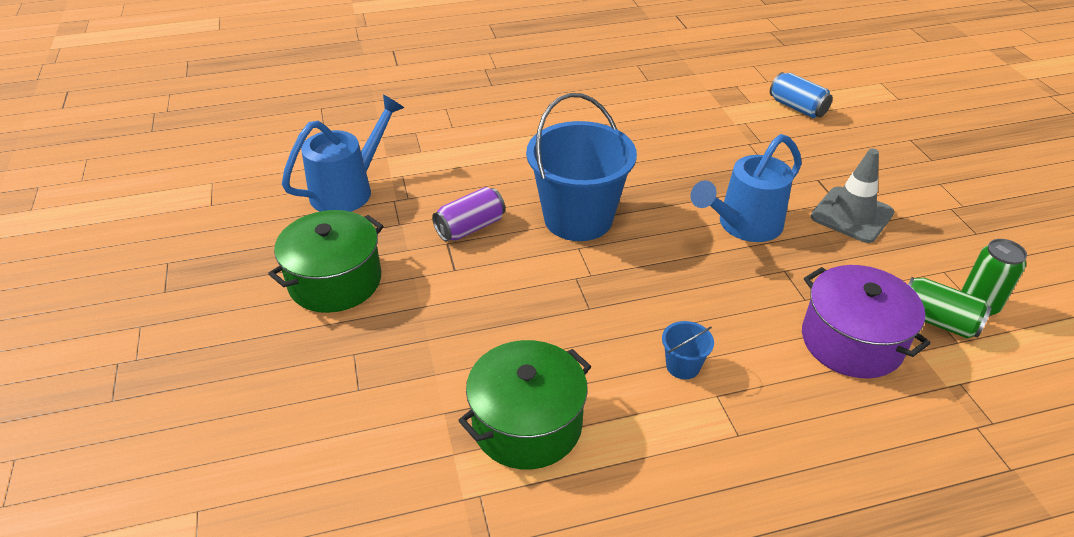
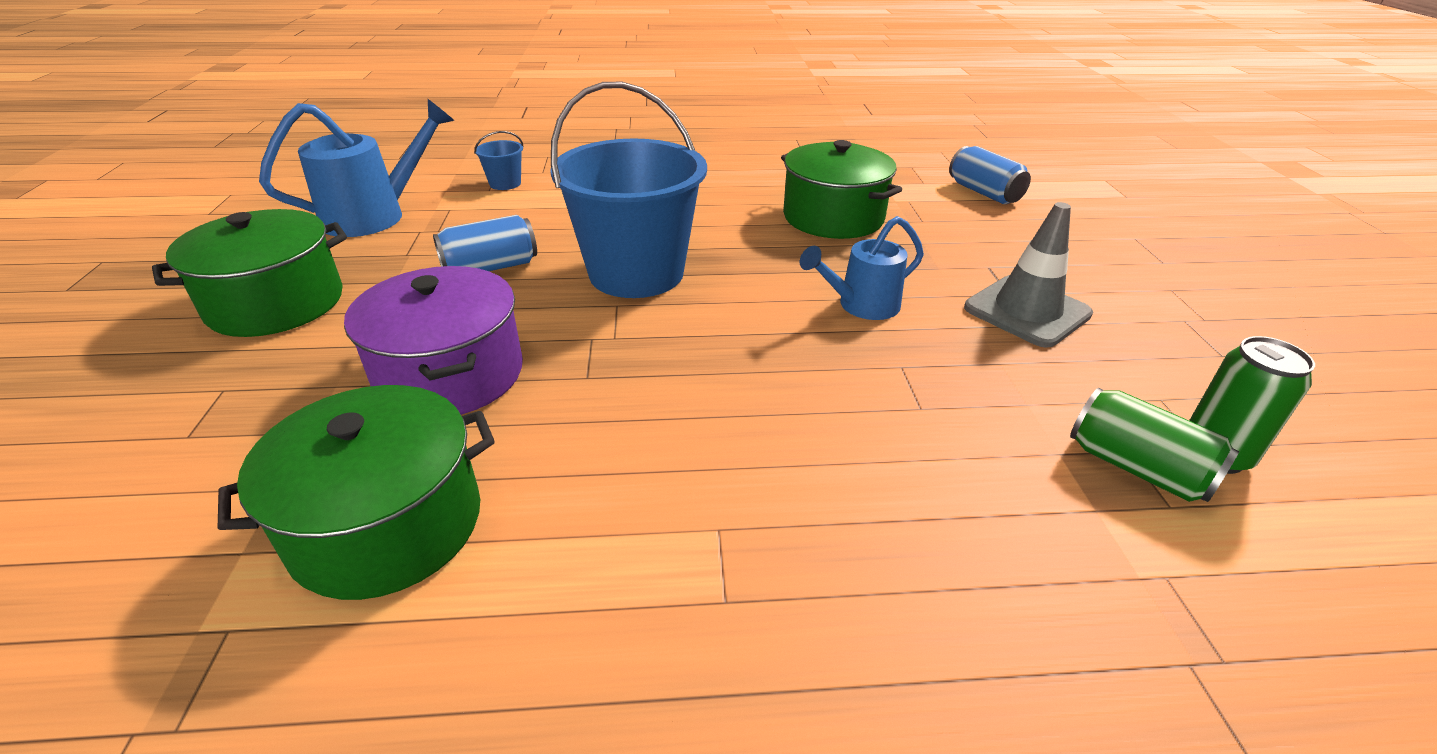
camera: 10 degrees right, 5 degrees down
(470, 227) = (490, 267): purple can -> blue can
(682, 366) = (684, 475): blue bucket -> blue bucket (505, 183)
(696, 146) = (833, 217): none -> green pot
(743, 225) = (861, 306): blue watering can -> blue watering can, size x0.66
(852, 341) = (980, 478): purple pot -> purple pot (450, 374)

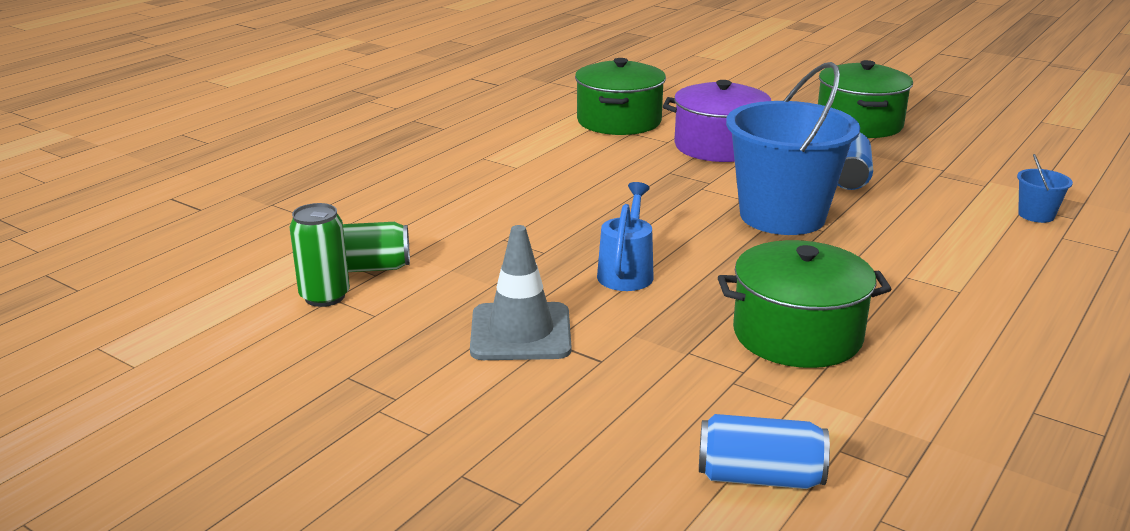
camera: 130 degrees right, 10 degrees down
(375, 216) = (990, 162): blue watering can -> none

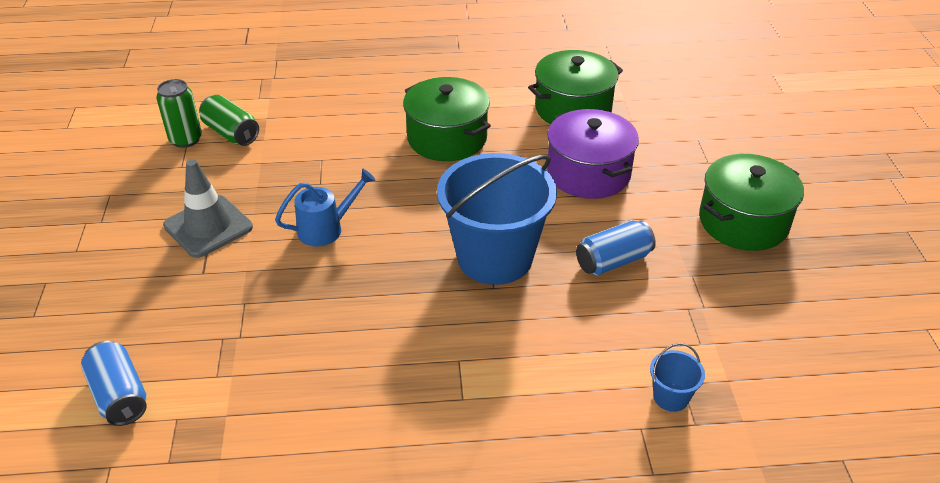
camera: 50 degrees right, 15 degrees up
(797, 335) = (310, 341): green pot -> green pot (447, 138)

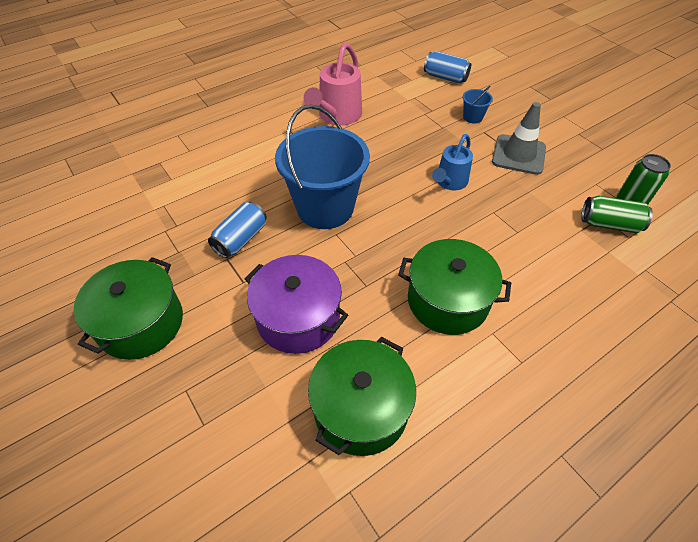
camera: 150 degrees right, 10 degrees up
(369, 392) = (337, 116): none -> pink watering can
(671, 397) = (176, 170): blue bucket -> blue bucket (472, 117)

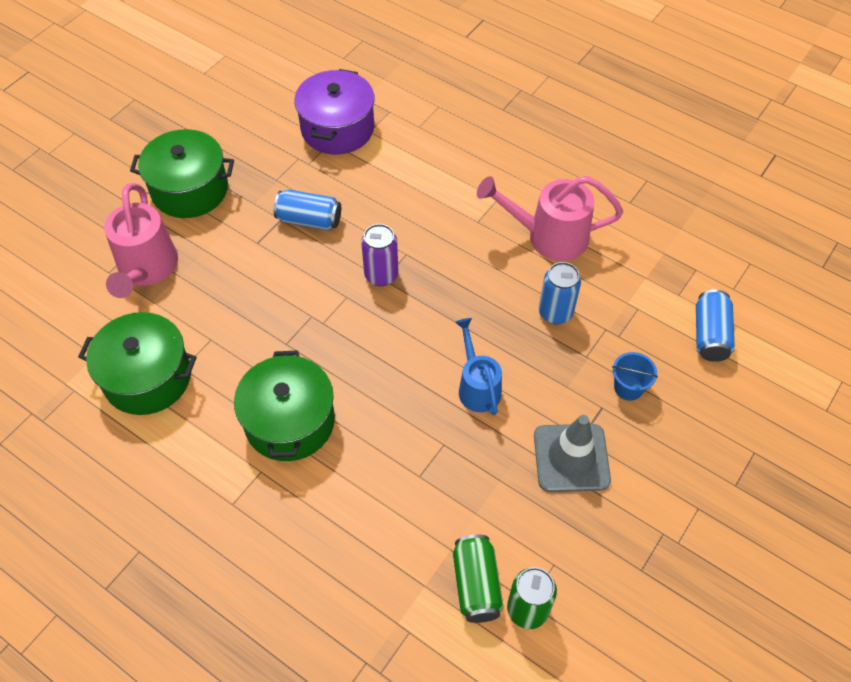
camera: 70 degrees right, 5 degrees up
(222, 384) = (146, 270): none -> pink watering can
(298, 317) = (229, 300): purple pot -> purple pot (337, 128)
(325, 208) = (381, 275): blue bucket -> purple can
(402, 130) = (555, 312): none -> blue can
(449, 182) = (477, 386): blue watering can -> blue watering can turned 60 degrees clockwise

